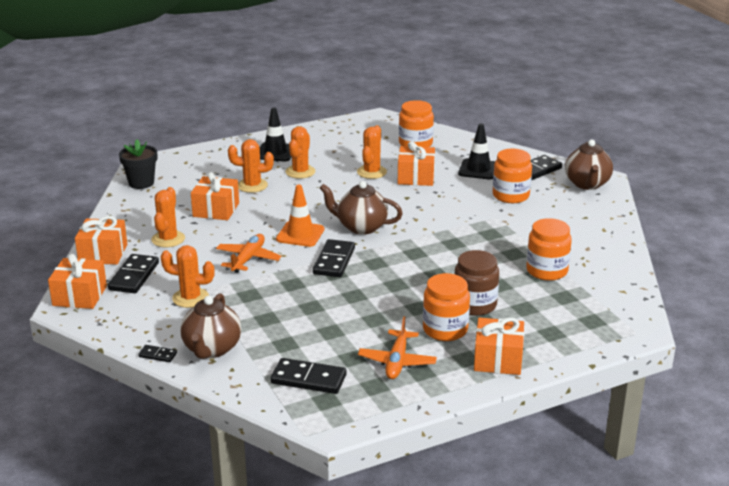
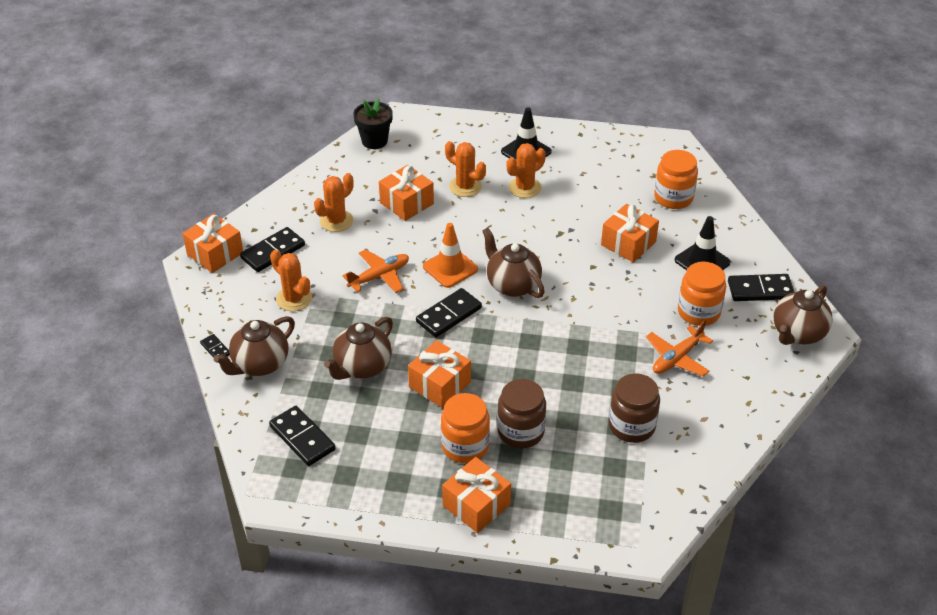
camera: 35 degrees right, 15 degrees up
(103, 253) = (272, 213): orange gift -> orange gift (439, 384)
(303, 317) = (362, 367): none -> brown teapot
(371, 172) = (591, 218): orange cactus -> none
(397, 361) = (389, 459): orange plane -> orange plane (677, 358)
(547, 271) = (632, 426): orange jar -> brown jar

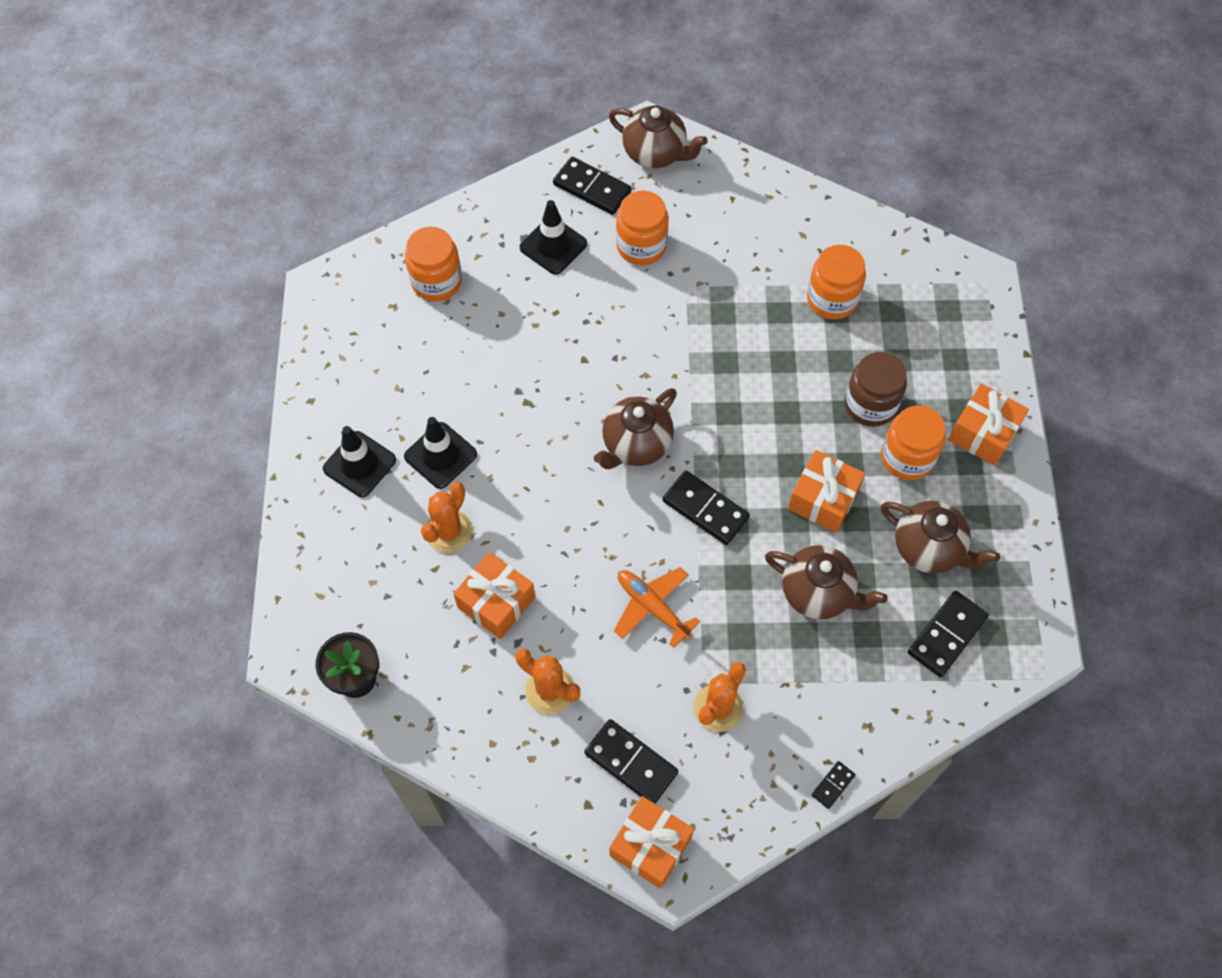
camera: 100 degrees left, 20 degrees up
(259, 365) = (845, 719): brown teapot -> brown teapot (929, 548)
(450, 268) = (619, 522): orange traffic cone -> none
(525, 188) = (440, 455): orange cactus -> black traffic cone
(628, 243) = (534, 324): orange gift -> none
(632, 426) = (832, 299): brown jar -> orange jar
(677, 358) = (720, 263): orange plane -> none
(760, 290) = (592, 188): black domino -> black domino turned 45 degrees counterclockwise

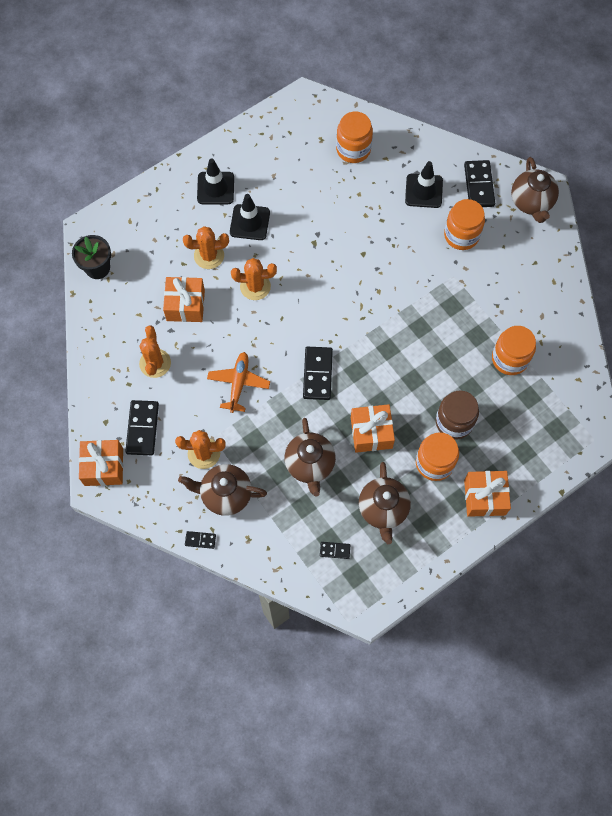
camera: 55 degrees right, 5 degrees up
(534, 505) = (255, 286): none -> orange cactus
(636, 445) = (330, 314): brown teapot -> brown teapot (225, 494)
(946, 635) = (335, 550): black domino -> black domino, size x0.51

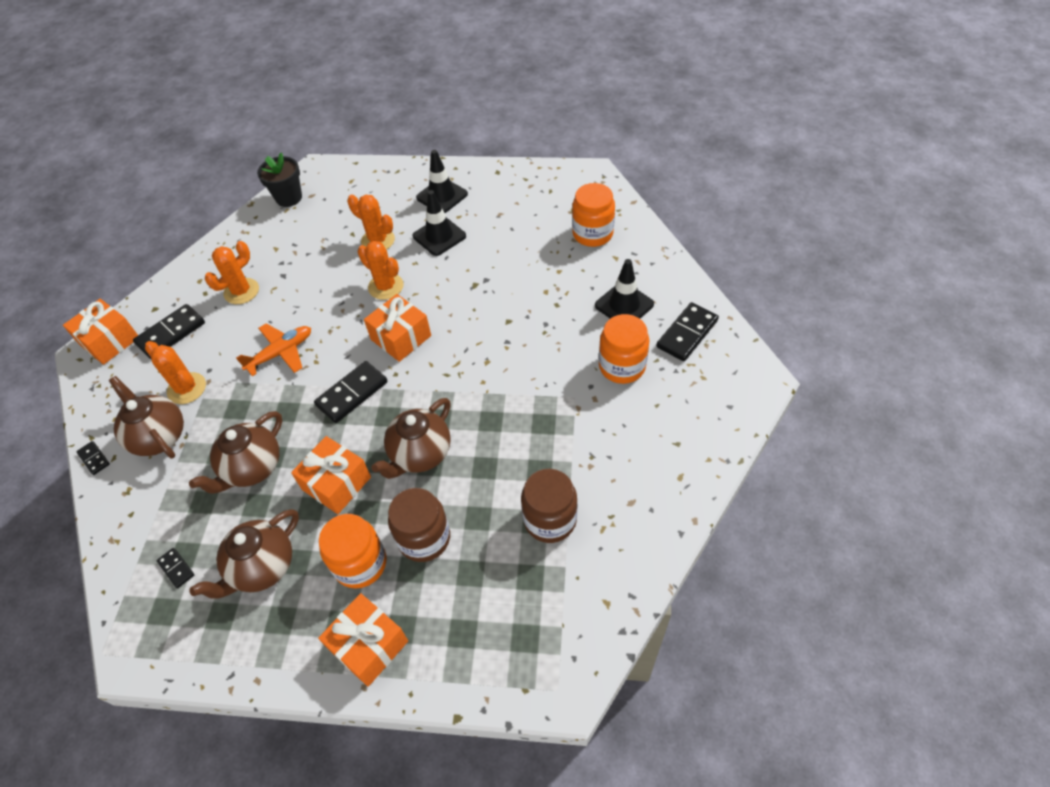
camera: 45 degrees right, 15 degrees down
(185, 305) = (316, 264): orange gift -> orange gift (401, 337)
(510, 359) = (550, 519): orange jar -> brown jar
(531, 203) = (730, 384): brown teapot -> brown teapot (420, 454)

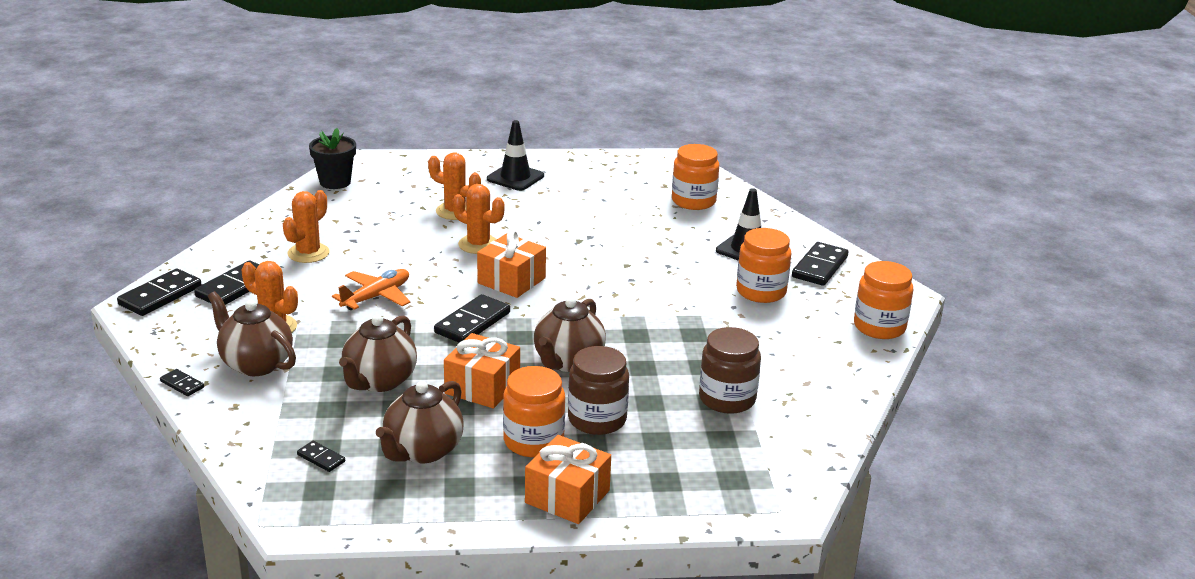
camera: 15 degrees left, 25 degrees down
(109, 341) = (160, 296): orange gift -> black domino
(439, 236) = (524, 207): black traffic cone -> none
(722, 425) = (879, 327): none -> orange jar

